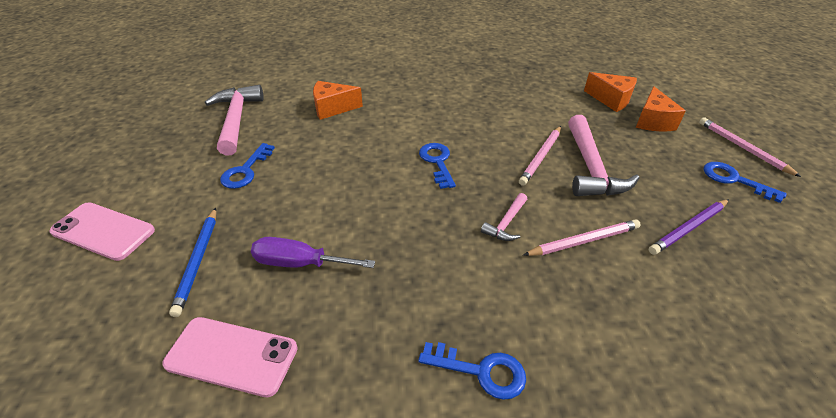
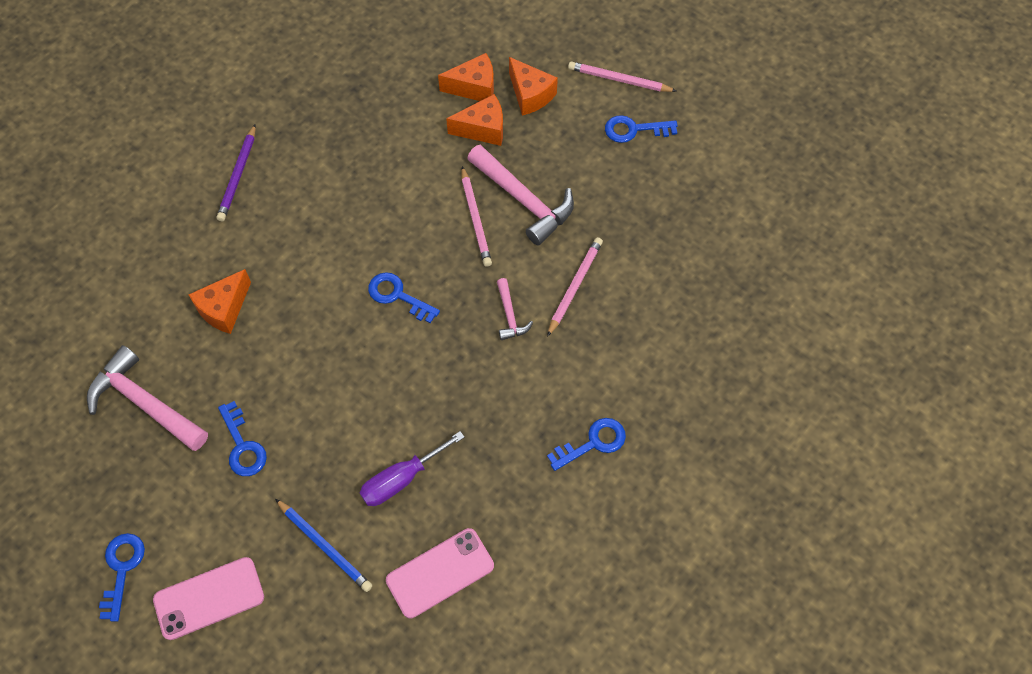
camera: 45 degrees left, 20 degrees up
(102, 179) = (122, 569): none -> blue key
(596, 119) = (483, 129): none -> orange cheese
(688, 228) = (633, 213): purple pencil -> purple pencil (238, 175)

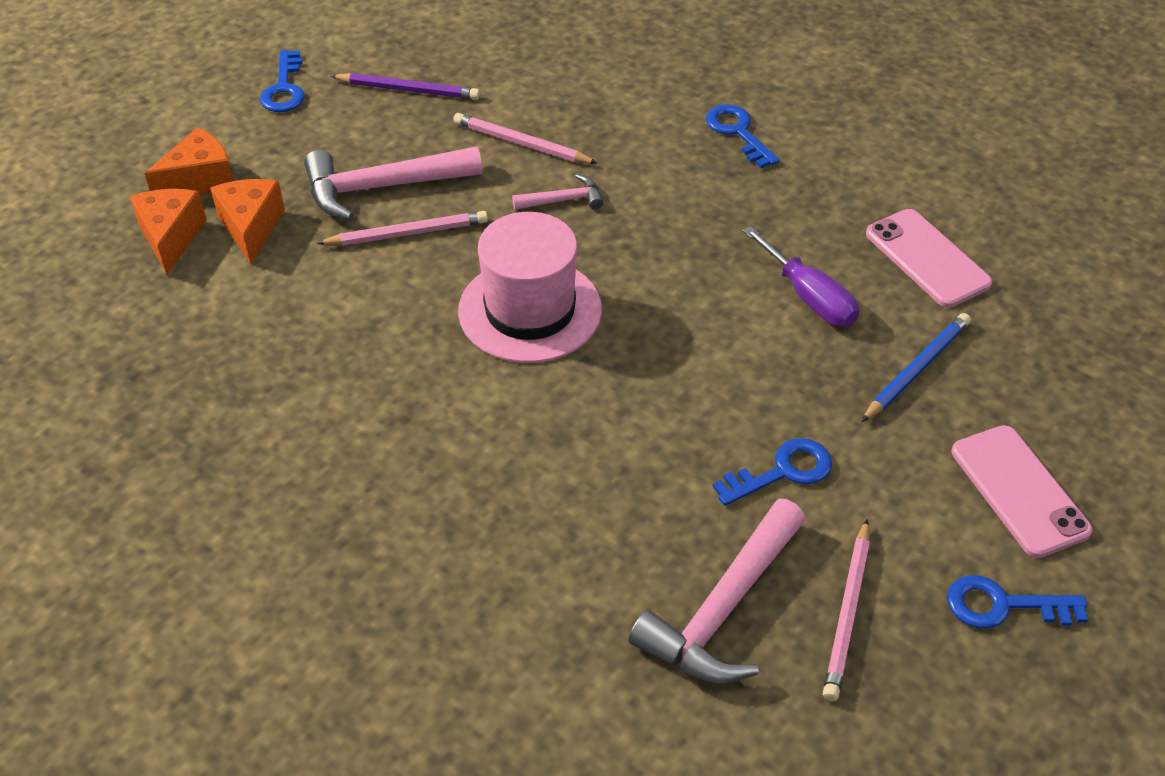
camera: 90 degrees left, 15 degrees down
(224, 309) = (547, 516): orange cheese -> none
(238, 175) = (282, 521): purple pencil -> purple pencil (408, 90)
(397, 296) = (530, 310): blue key -> pink hat
(524, 200) = (382, 187): pink hammer -> pink hammer turned 150 degrees counterclockwise
(619, 80) = (197, 99): pink pencil -> pink pencil (847, 613)

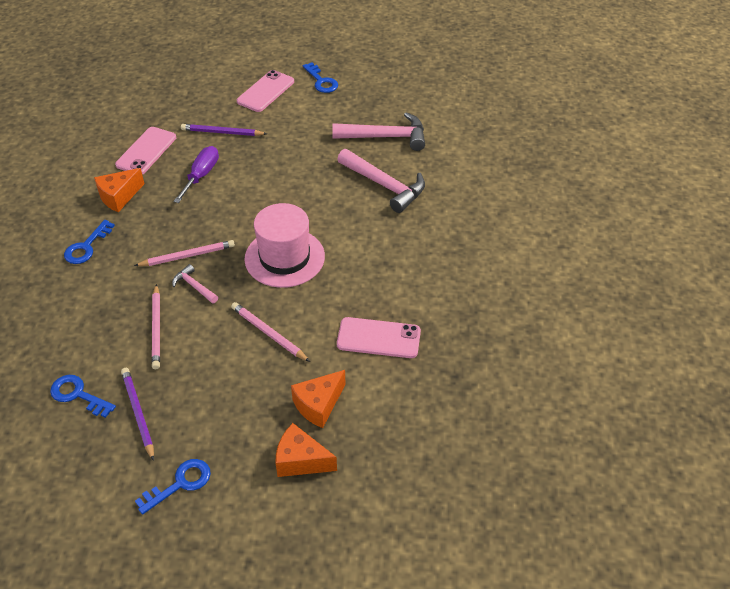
camera: 125 degrees left, 0 degrees up
(171, 237) = (356, 437): orange cheese -> orange cheese (119, 197)
(280, 333) = (378, 338): none -> pink phone
(382, 187) = (240, 367): pink hammer -> pink hammer (384, 185)
(782, 471) = (309, 146): blue key -> blue key (78, 395)
(847, 613) = (358, 110): pink pencil -> pink pencil (187, 256)
(916, 370) = (222, 132): blue pencil -> purple pencil

